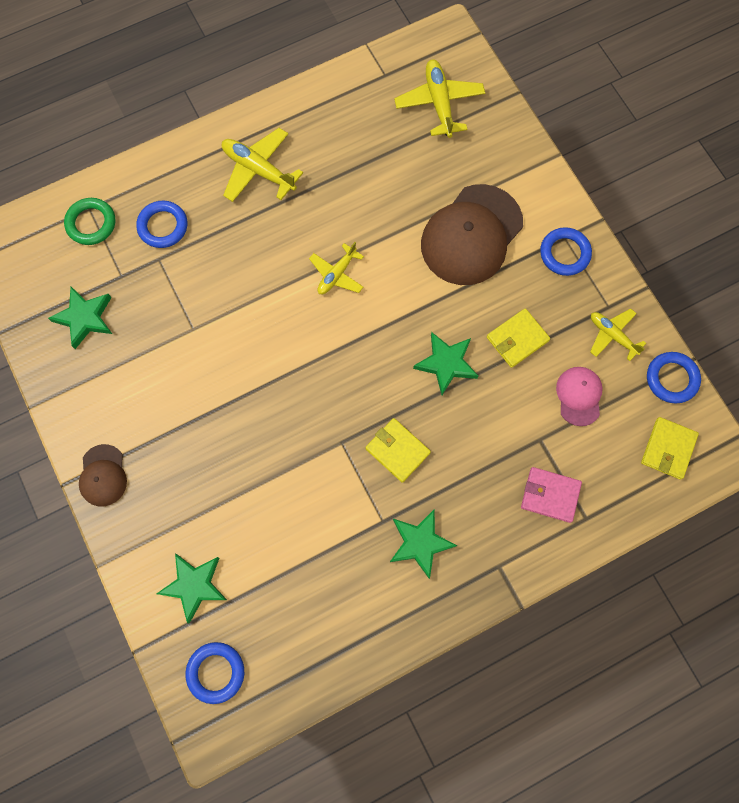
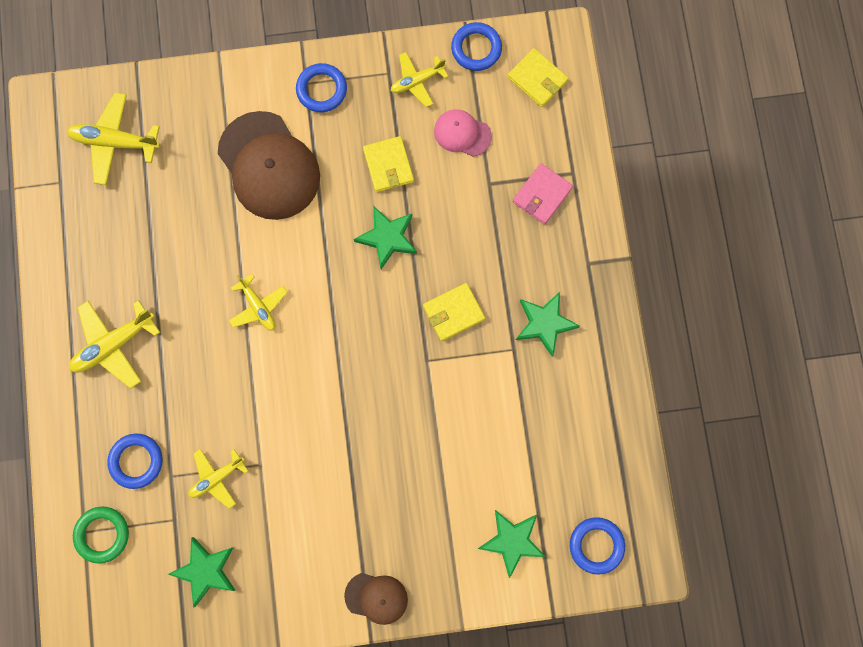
camera: 70 degrees left, 5 degrees up
(169, 297) = (217, 478): none -> yellow plane

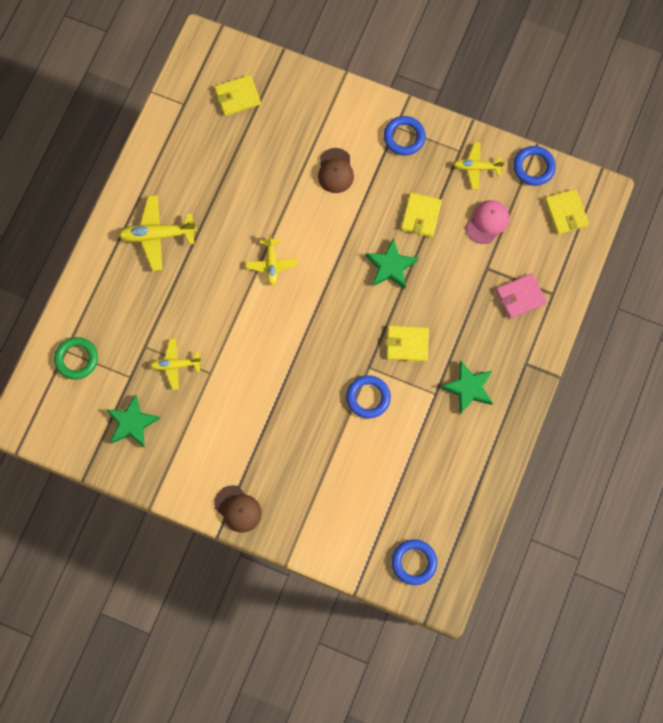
camera: 30 degrees right, 5 degrees down
(115, 142) = (237, 96): yellow plane -> yellow wallet
(136, 461) = (127, 323): blue ring -> blue ring (368, 397)
(269, 166) = (335, 171): brown cap -> brown cap, size x0.50
(462, 133) = (487, 222): pink cap -> pink cap turned 75 degrees clockwise
(512, 541) = (355, 525): green star -> none

